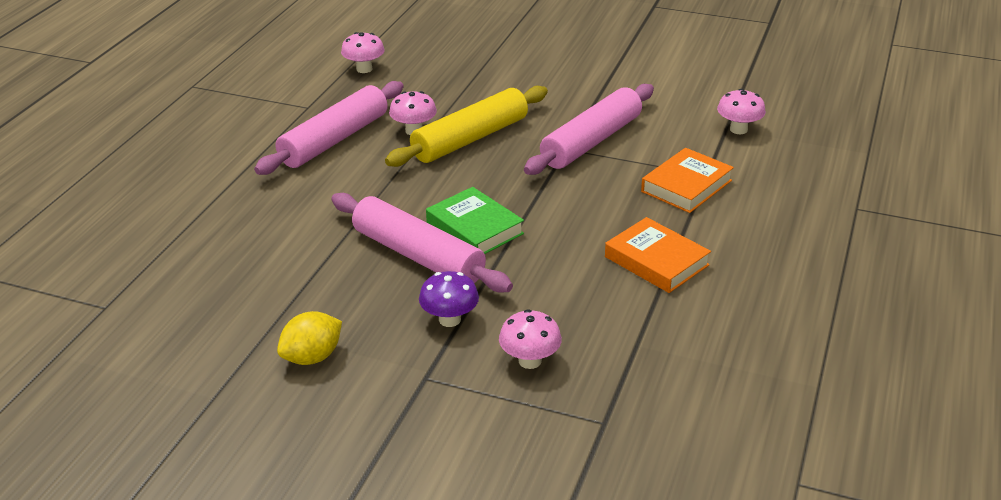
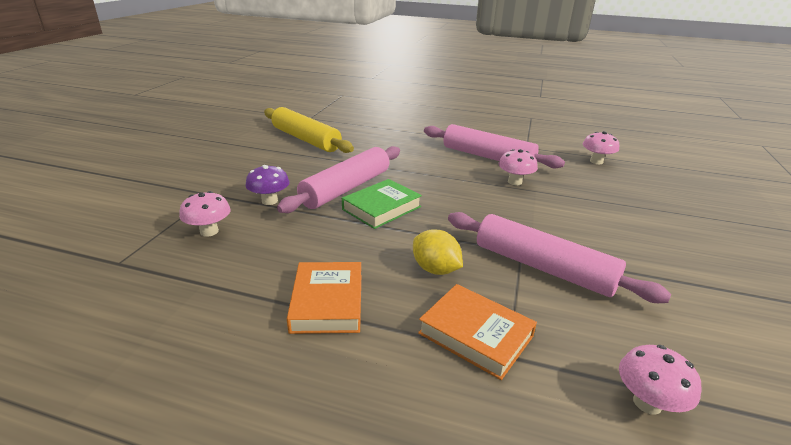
camera: 85 degrees right, 5 degrees down
(312, 357) = (249, 163): yellow lemon -> yellow lemon (435, 269)
(470, 139) = (514, 204): yellow rolling pin -> yellow rolling pin (306, 139)
(656, 261) = (327, 302): orange book -> orange book turned 45 degrees counterclockwise

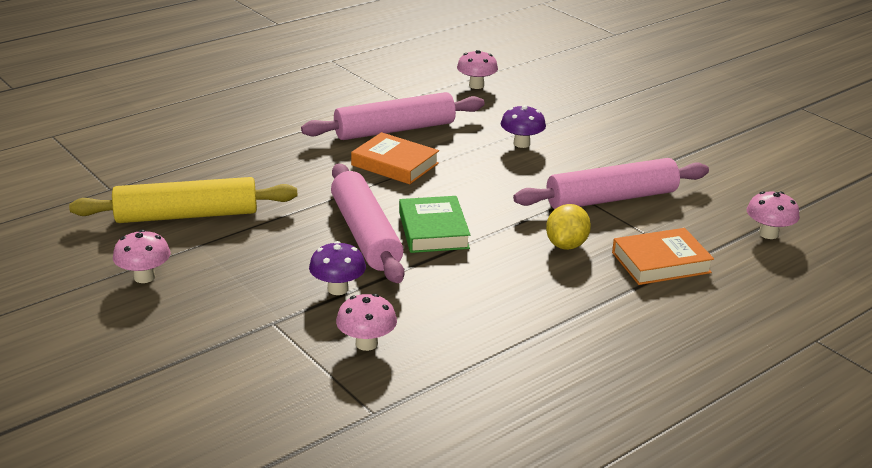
camera: 55 degrees left, 0 degrees up
(327, 302) = (562, 311): orange book -> orange book (395, 164)
(435, 269) = (566, 245): yellow lemon -> yellow lemon turned 60 degrees counterclockwise
(514, 182) = (465, 143): pink mushroom -> pink mushroom (144, 277)
(553, 201) = (521, 144): none -> purple mushroom

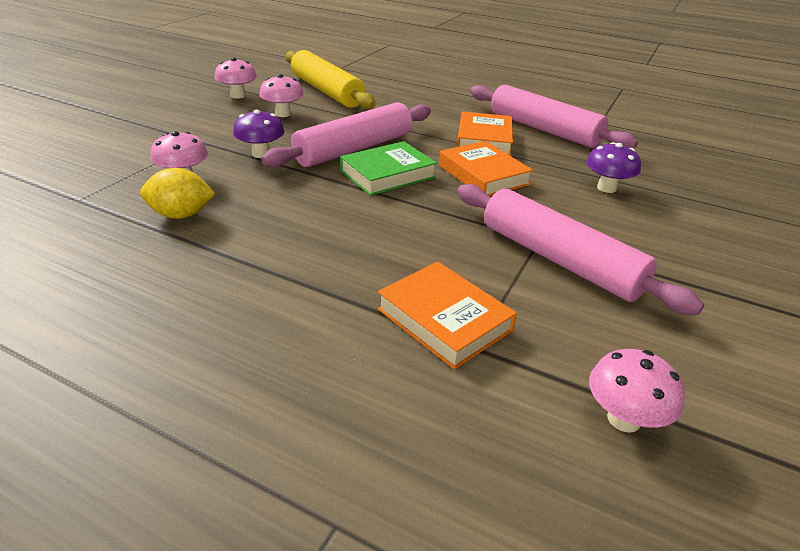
camera: 65 degrees right, 5 degrees up
(465, 186) = (483, 175): none -> orange book
(476, 85) = (688, 147): pink mushroom -> pink mushroom (283, 114)
(566, 245) = (425, 246): yellow lemon -> yellow lemon (181, 215)

